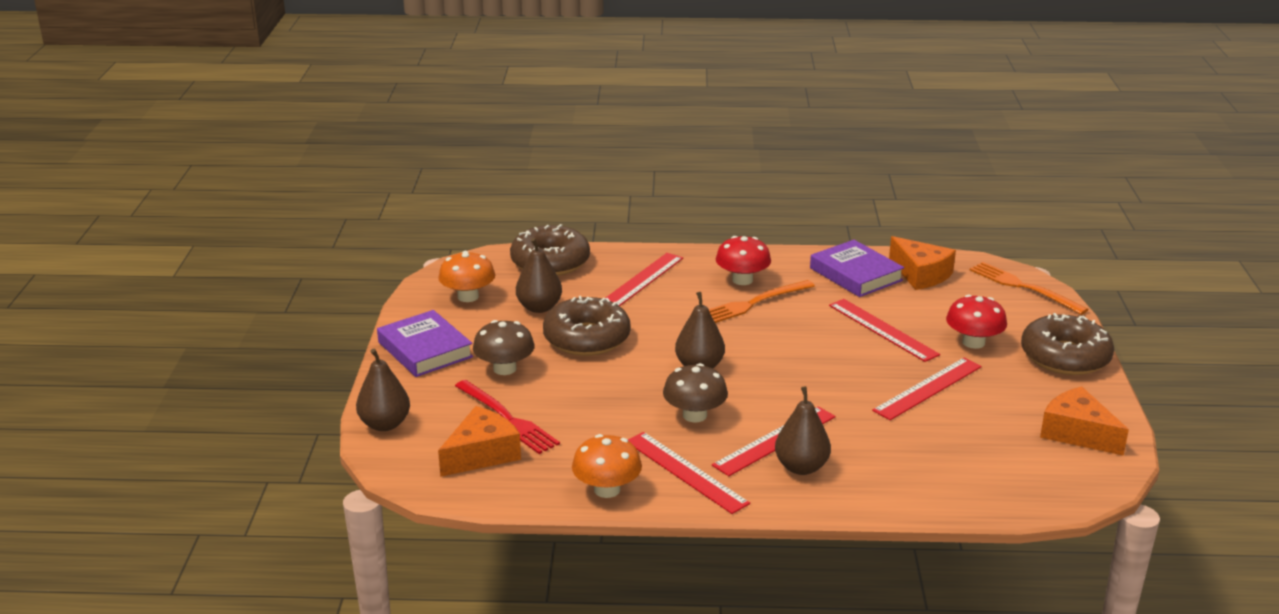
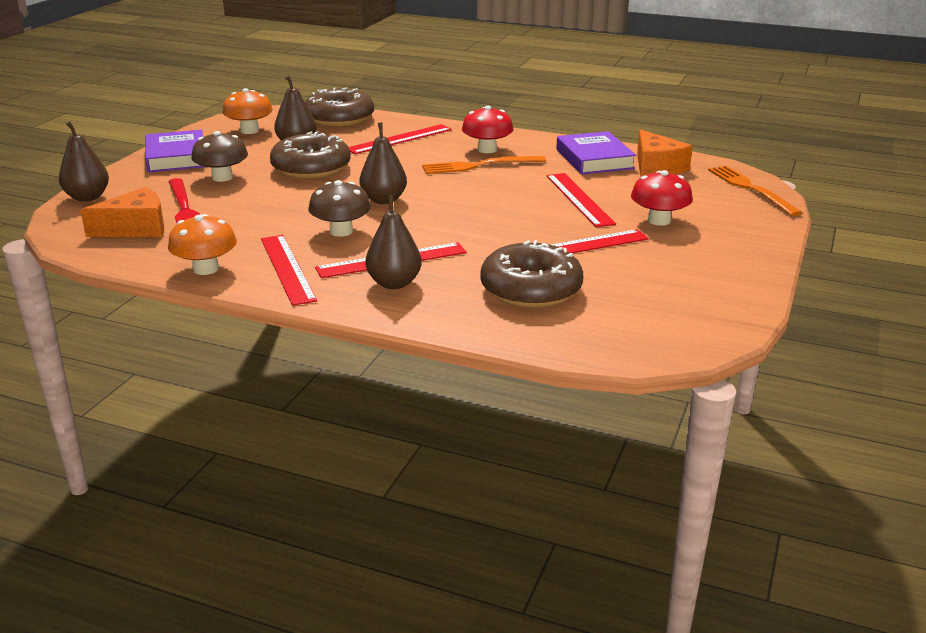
camera: 20 degrees right, 0 degrees up
(1065, 357) = (743, 245): brown donut -> brown donut (531, 289)
(1077, 433) = (698, 304): orange cheese -> none

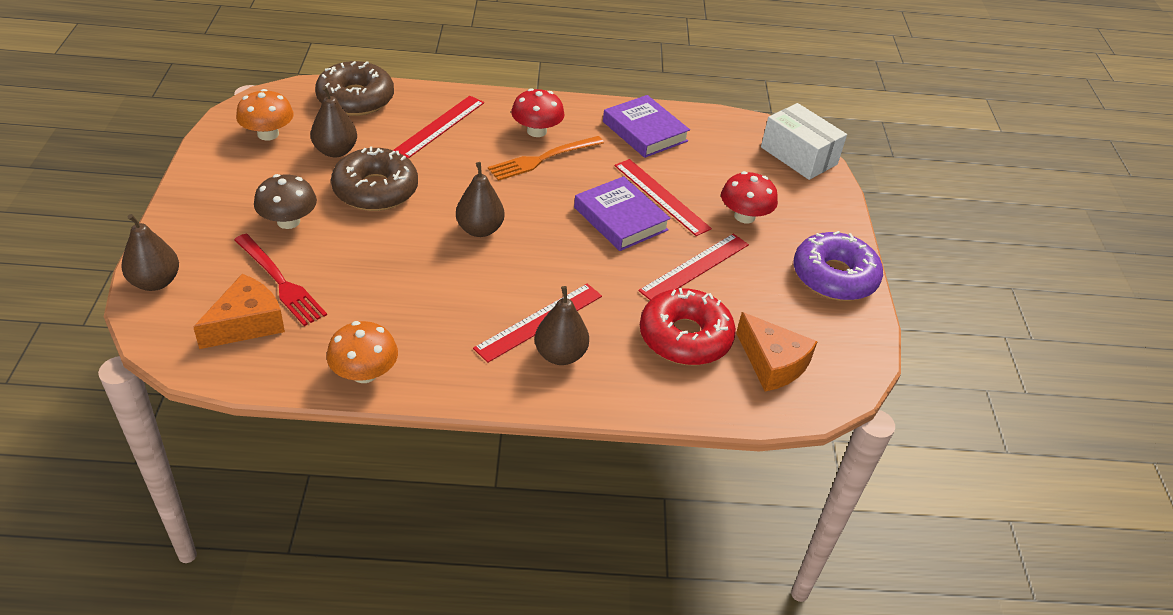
camera: 25 degrees left, 15 degrees up
(176, 157) = (213, 194): purple book -> purple book (620, 219)
(287, 268) = (446, 355): red ruler -> none
(341, 231) = (466, 287): brown mushroom -> none
(531, 289) = (685, 337): brown donut -> red donut
(656, 167) = (705, 135): orange cheese -> orange cheese (772, 363)
(731, 271) = (834, 277): none -> purple donut
(750, 189) = (798, 156): orange fork -> white box

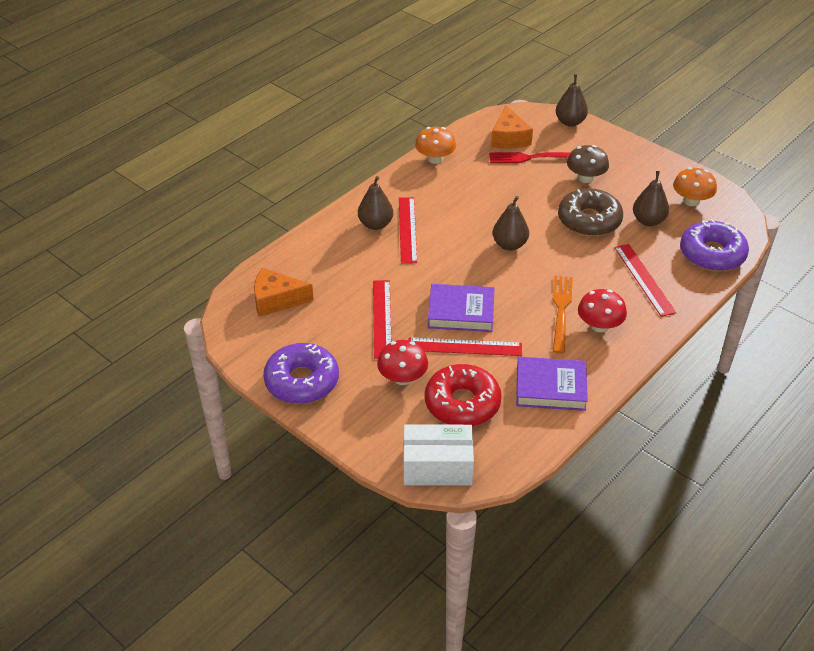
camera: 135 degrees right, 0 degrees up
(355, 99) = (712, 254): brown donut -> purple donut
(685, 337) = (334, 277): red donut -> red donut (462, 403)

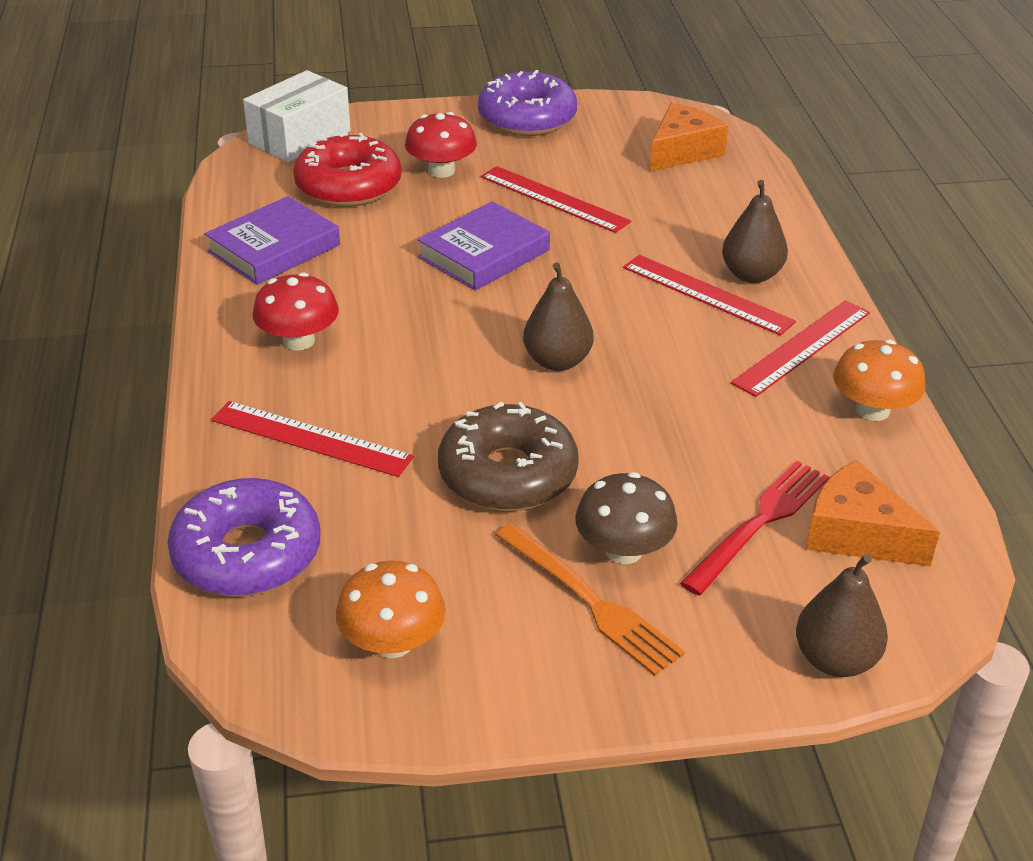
camera: 130 degrees right, 5 degrees down
(464, 347) = (424, 227): red ruler -> red ruler (802, 347)
(561, 310) = (370, 327): orange fork -> orange fork (590, 602)
(648, 221) = (418, 542): brown pear -> none

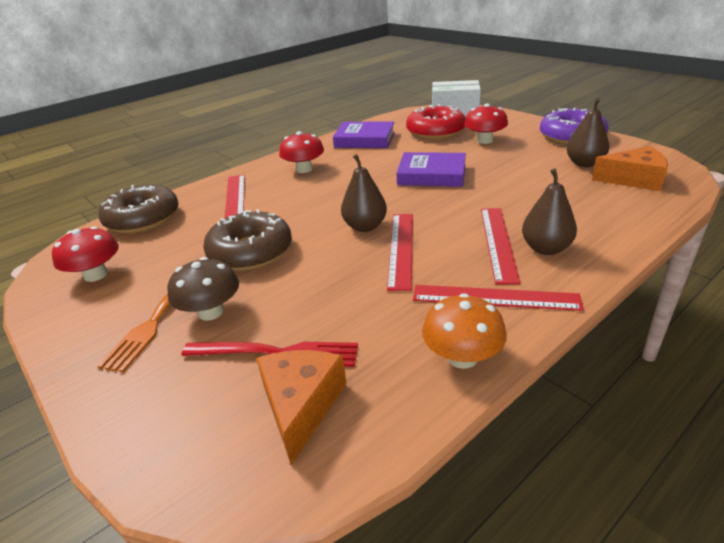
camera: 60 degrees right, 5 degrees down
(247, 554) = (143, 219): purple donut -> brown donut
(392, 642) = (96, 275): orange mushroom -> red mushroom
(554, 199) = (511, 170): red ruler -> red ruler (401, 249)
(835, 660) = (145, 448): brown pear -> brown pear (584, 164)

